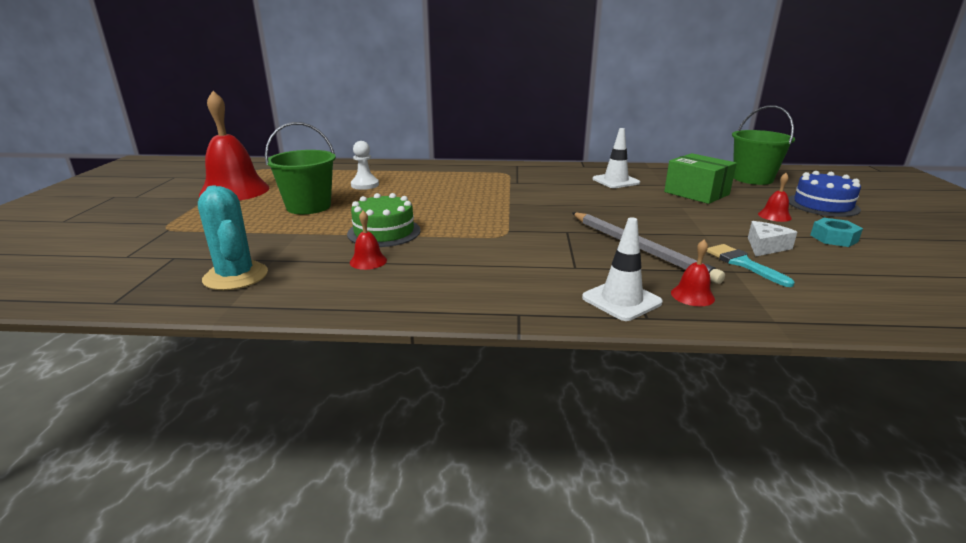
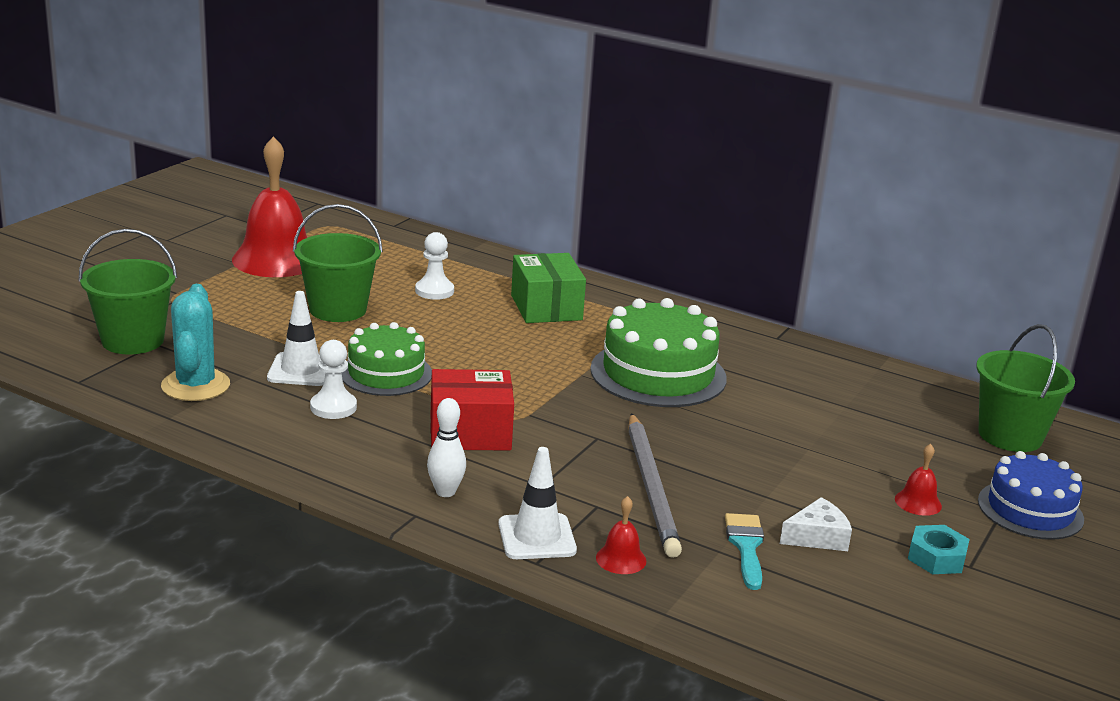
camera: 25 degrees right, 0 degrees up
(150, 260) = (133, 340): none -> green bucket
(368, 261) = (333, 407): red bell -> white pawn
(485, 250) = (470, 432): none -> red box
(519, 291) = (445, 492): none -> white bowling pin
(551, 193) = (658, 374): none -> green cake
(615, 181) = (783, 379): white traffic cone -> white traffic cone (301, 370)
(696, 193) = (869, 434): green box -> green box (546, 307)

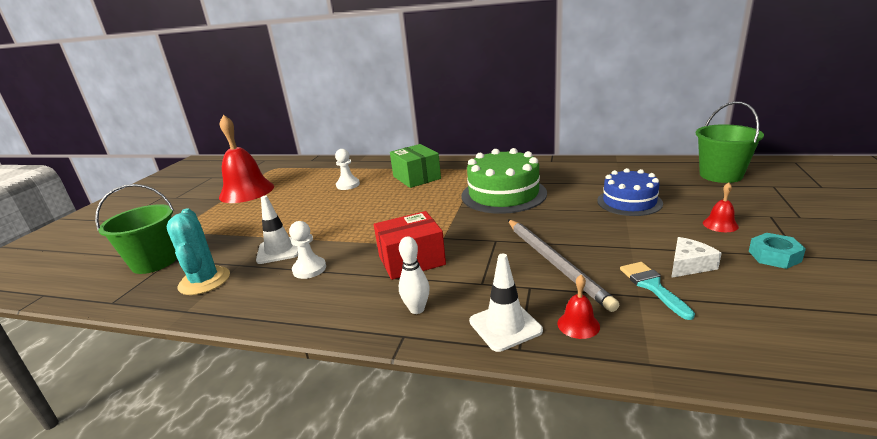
camera: 10 degrees left, 0 degrees up
(338, 309) = (293, 208): green bucket -> none
(386, 373) = (337, 237): green cake -> none
(1030, 510) = (784, 210): blue cake -> blue cake (629, 202)

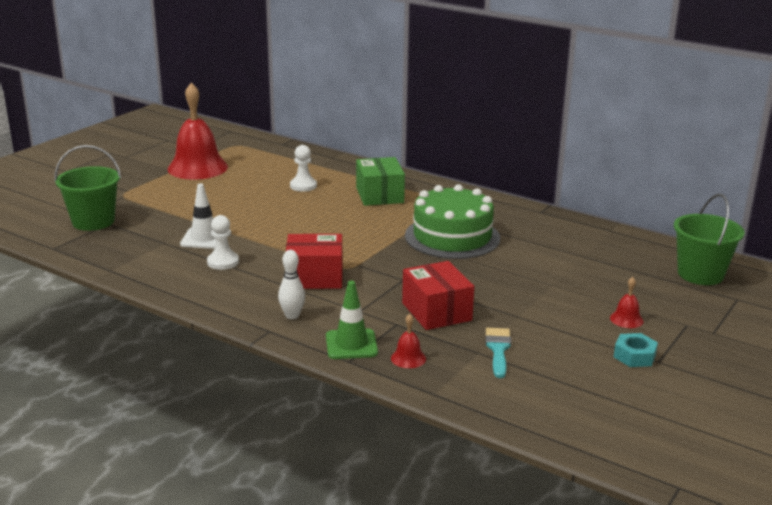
camera: 15 degrees right, 0 degrees up
(204, 281) = (131, 249): turquoise cactus -> none
(505, 326) = (351, 344): white traffic cone -> green traffic cone
(555, 263) = (436, 311): grey pencil -> red box
(629, 202) = (568, 277): blue cake -> none
(689, 265) = (550, 343): white cheese -> none

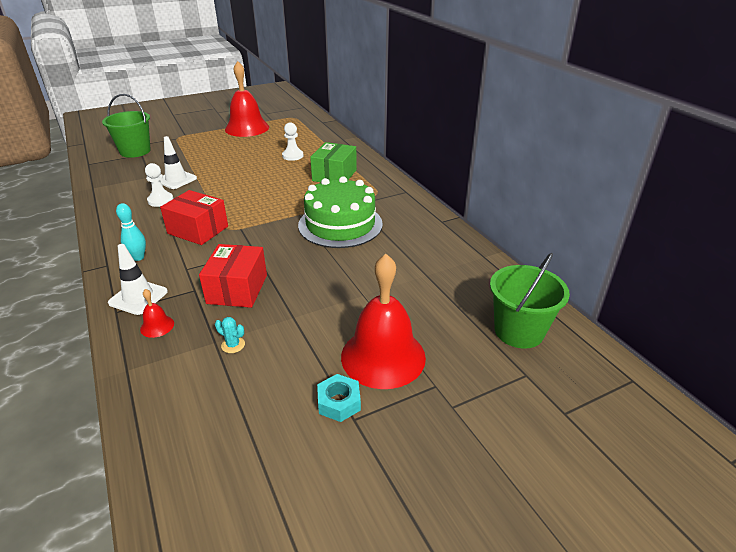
camera: 30 degrees right, 10 degrees up
(292, 316) = (138, 257): white bowling pin -> turquoise bowling pin
(351, 344) = (138, 297): green traffic cone -> white traffic cone
(498, 349) = (233, 345): turquoise brush -> turquoise cactus
(626, 319) = (383, 356): red bell -> red bell, size x2.44

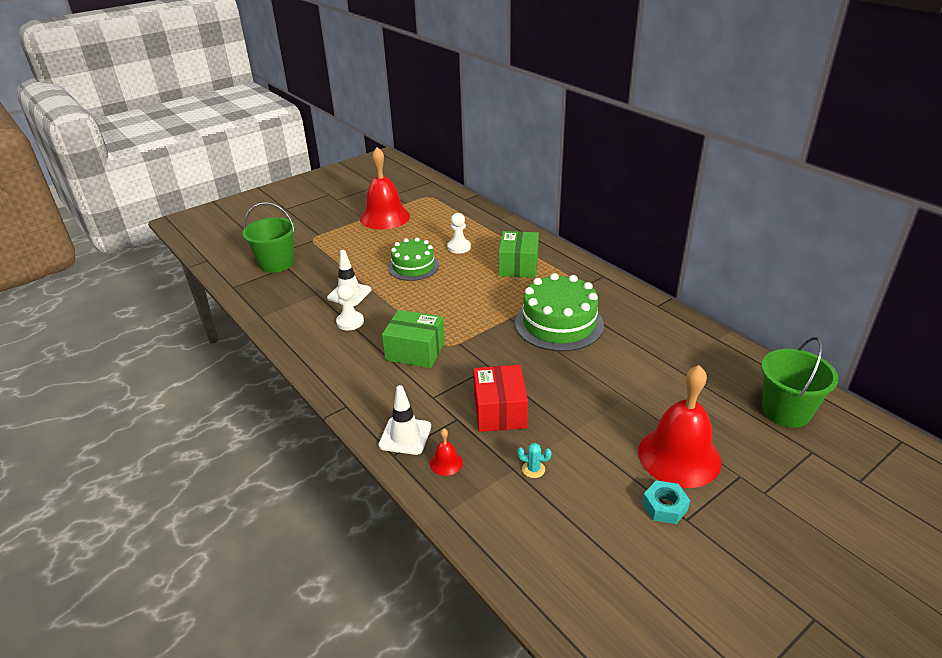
camera: 10 degrees left, 0 degrees up
(138, 257) = (373, 392): turquoise bowling pin -> none
(198, 230) = (415, 351): red box -> green box
(244, 166) = (413, 266): none -> green cake

